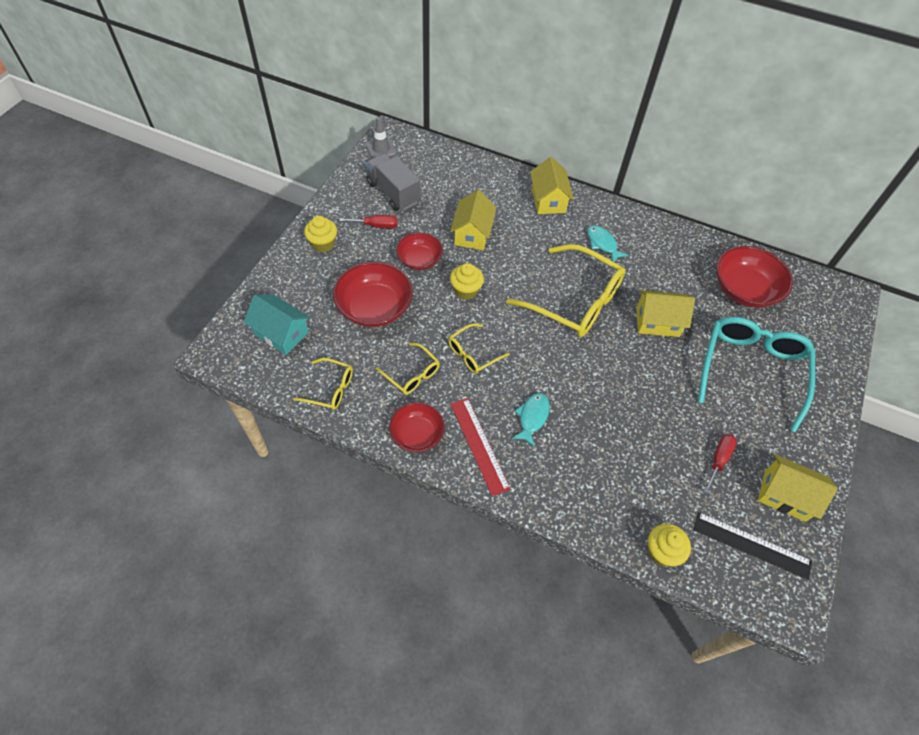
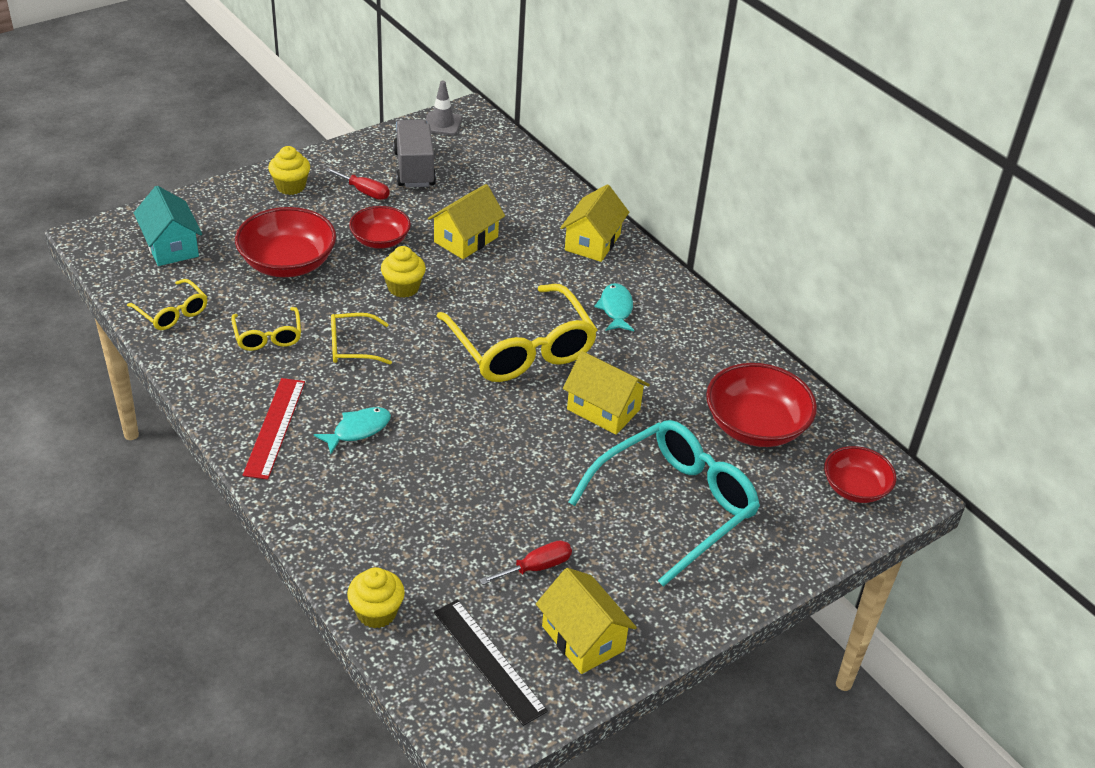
camera: 30 degrees right, 15 degrees down
(417, 434) = (220, 389): red bowl -> red bowl (855, 488)

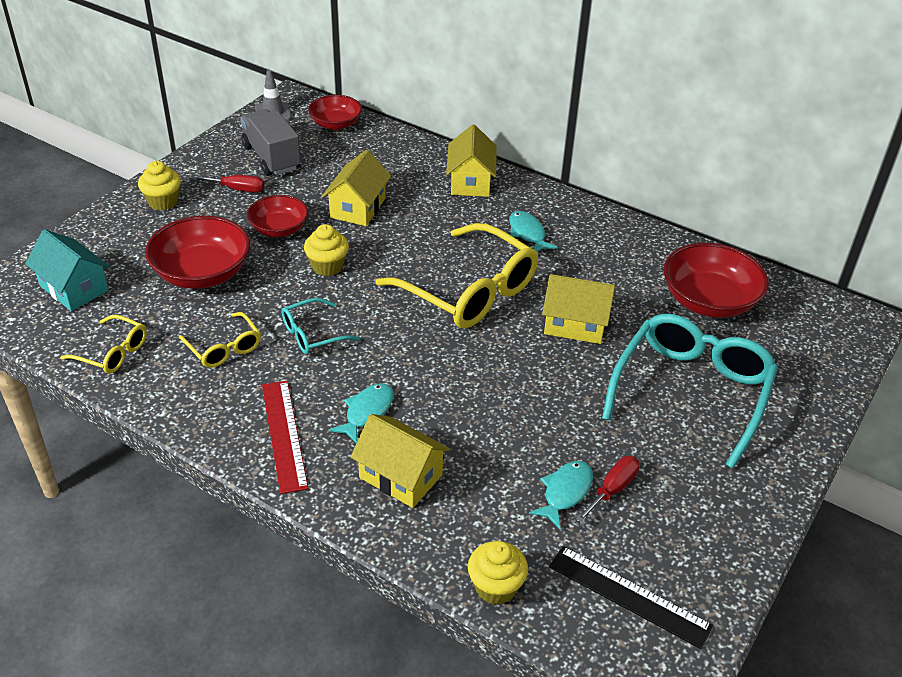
camera: 20 degrees left, 0 degrees up
(352, 347) = (312, 334): yellow glasses -> turquoise glasses
(491, 556) = (565, 492): none -> turquoise fish
(583, 638) = (696, 542): yellow house -> yellow house (400, 476)
(855, 488) = (821, 329): red bowl -> red bowl (336, 124)

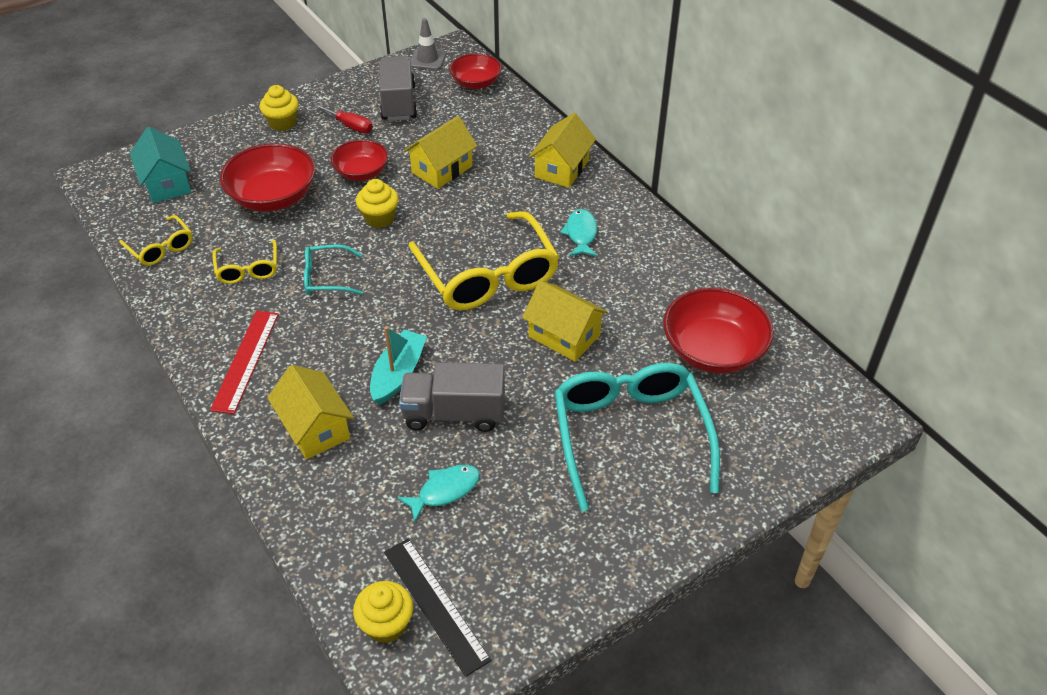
camera: 25 degrees right, 5 degrees up
(367, 412) = (325, 362): turquoise fish -> none
(447, 402) = (398, 374): none -> turquoise boat
(495, 587) = (327, 553): yellow cupcake -> yellow cupcake (386, 624)
(524, 421) = (454, 413): none -> grey truck
(612, 489) = (489, 503): red screwdriver -> none
(691, 392) = (630, 435): turquoise glasses -> turquoise glasses turned 60 degrees counterclockwise

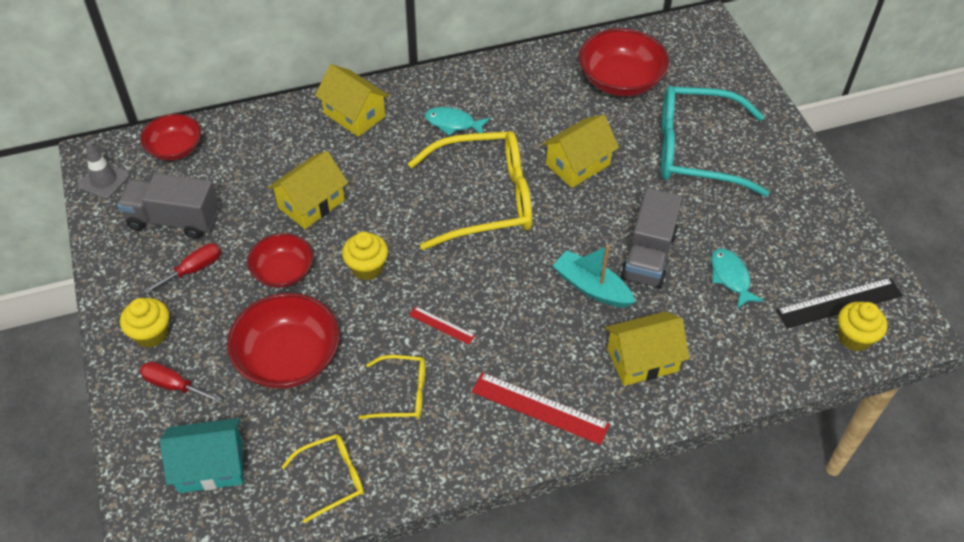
camera: 75 degrees left, 5 degrees up
(237, 146) = (173, 385): none -> red screwdriver
(326, 278) = (441, 325): turquoise glasses -> red ruler
(442, 169) = (311, 204): yellow house -> yellow house turned 75 degrees clockwise

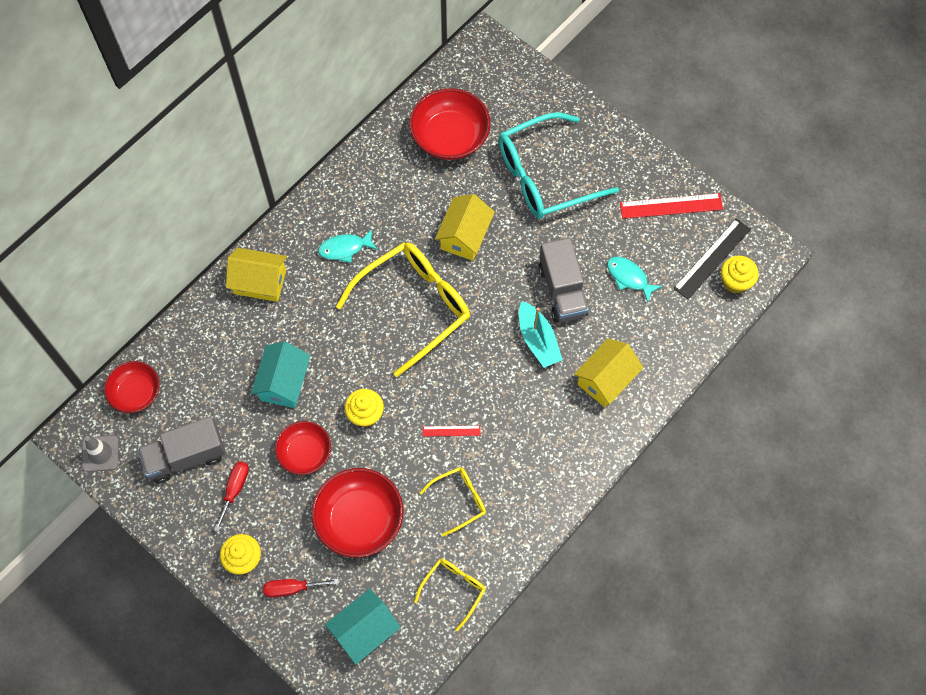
camera: 30 degrees left, 15 degrees up
(311, 204) = (284, 383): yellow house -> turquoise house
(539, 408) = (559, 456): red ruler -> red ruler (671, 206)
(591, 287) = (538, 340): turquoise boat -> turquoise boat turned 120 degrees counterclockwise

